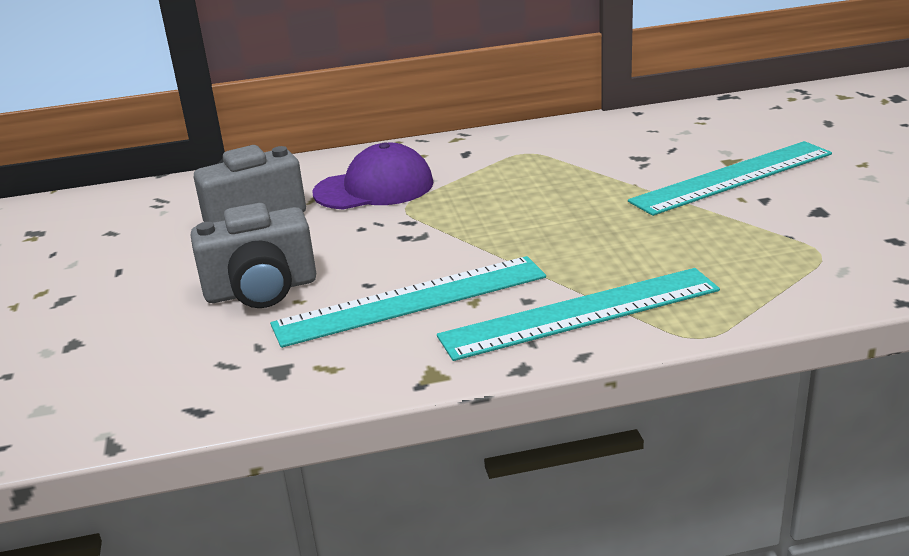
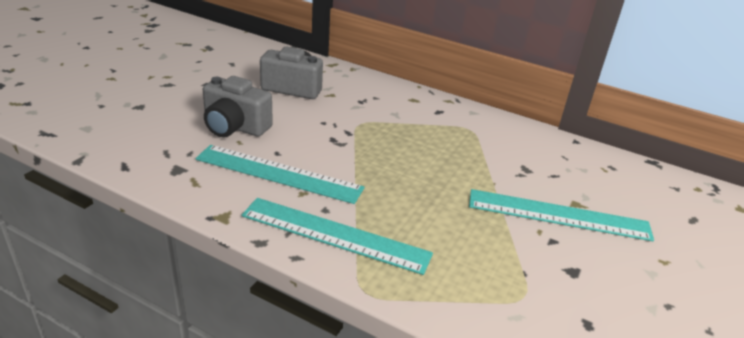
camera: 35 degrees right, 5 degrees up
(374, 188) = (364, 105): purple cap -> none

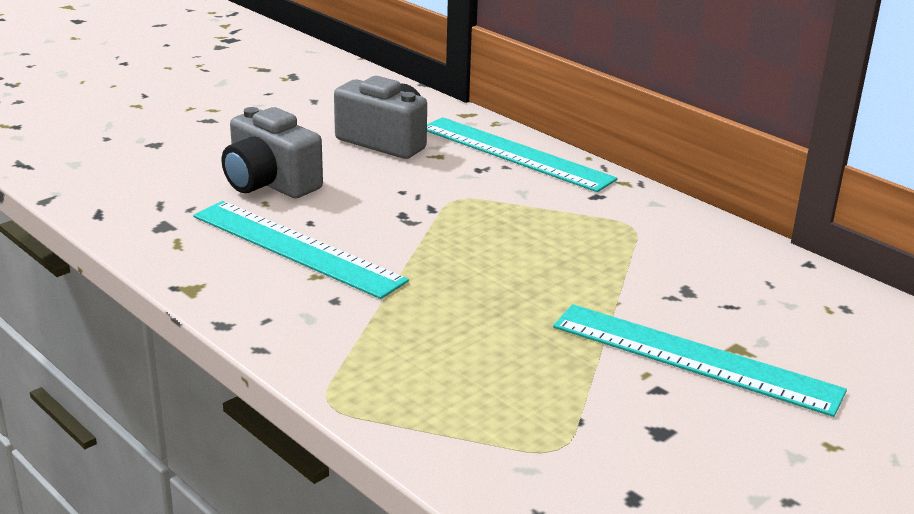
camera: 20 degrees right, 5 degrees down
(335, 235) = (329, 331): turquoise ruler -> turquoise ruler (515, 154)

